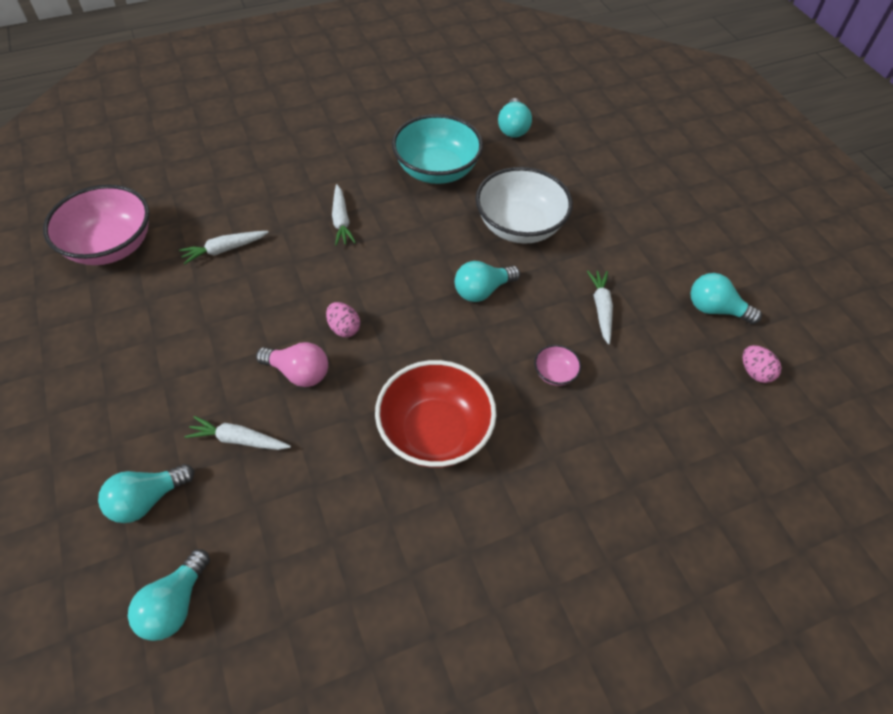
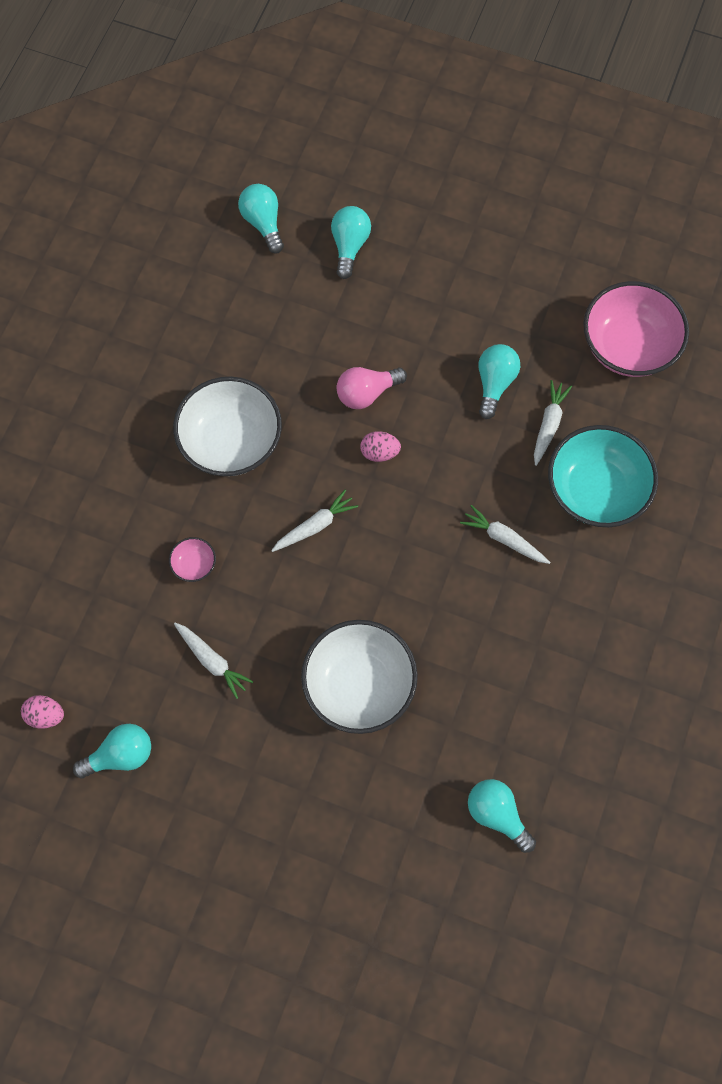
camera: 135 degrees right, 15 degrees up
(239, 439) = (345, 321): white carrot -> white carrot (315, 526)
(435, 432) = (231, 442): red bowl -> white bowl
(437, 170) = (499, 678): turquoise bowl -> turquoise bowl (595, 490)
(482, 290) = (319, 585): turquoise light bulb -> turquoise light bulb (494, 383)

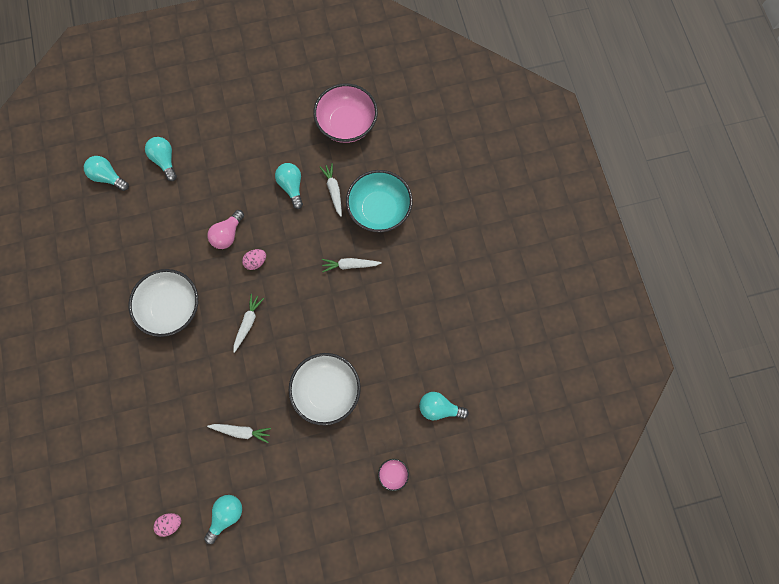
camera: 35 degrees left, 5 degrees up
(194, 564) = (197, 387): pink bowl -> pink bowl (393, 474)

